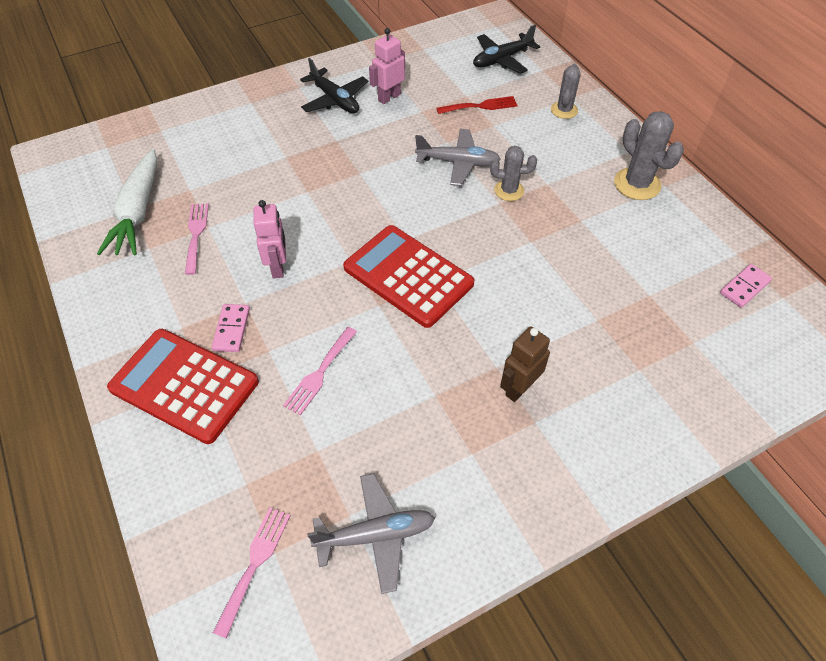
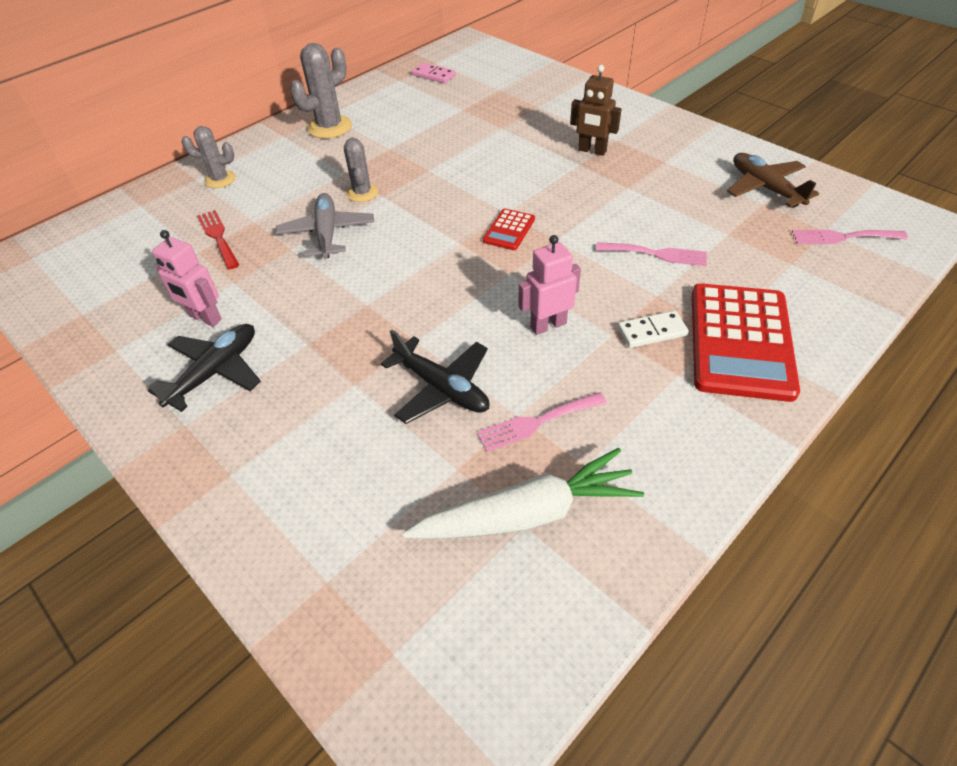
camera: 105 degrees left, 5 degrees down
(231, 329) = (652, 332): pink domino -> white domino
(376, 535) = (765, 188): grey plane -> brown plane
(408, 276) = (509, 230): red calculator -> red calculator, size x0.46
(502, 59) = (116, 238): black plane -> black plane (442, 388)

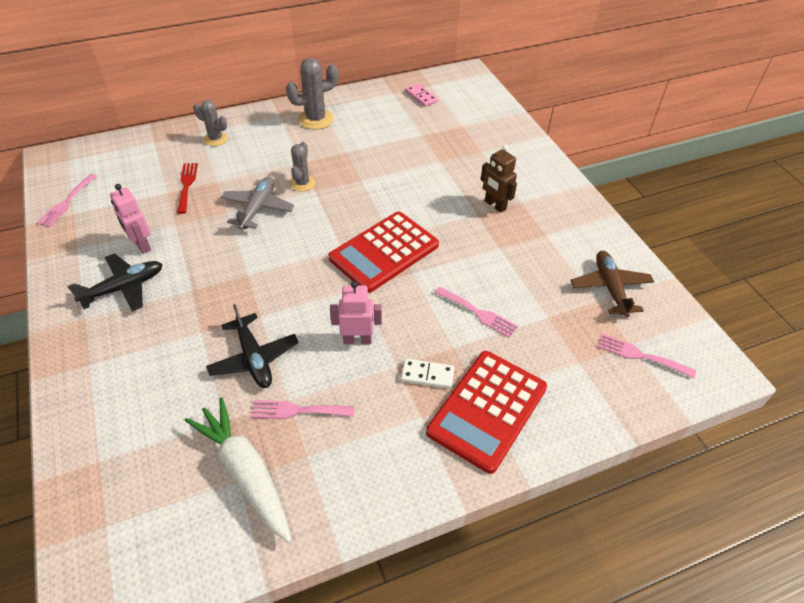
camera: 20 degrees right, 0 degrees up
(64, 305) = (66, 203): none -> pink fork
(509, 230) = (384, 252): red calculator -> red calculator, size x2.17
(527, 514) = (245, 473): white carrot -> white carrot turned 135 degrees counterclockwise

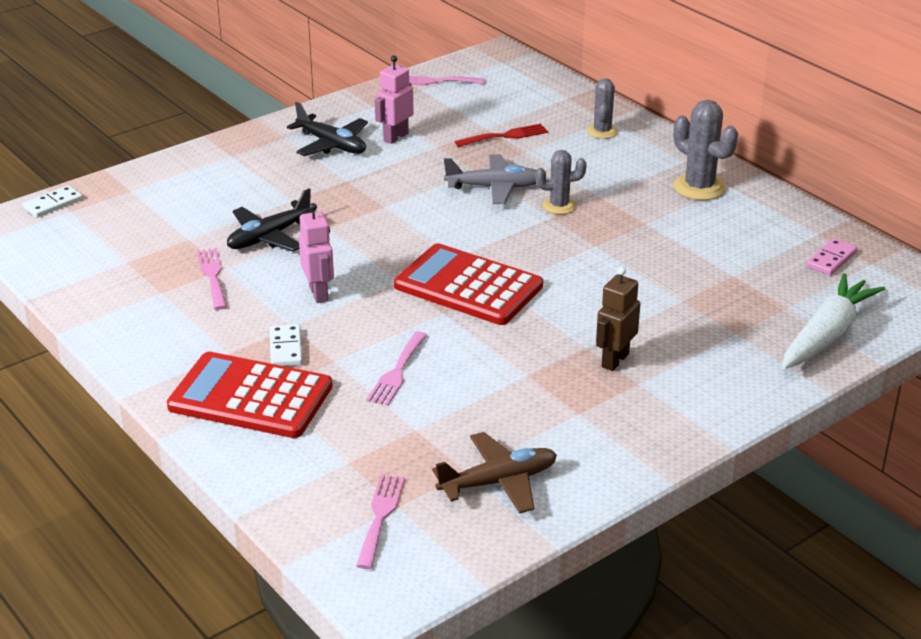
camera: 75 degrees right, 15 degrees down
(79, 544) = (53, 204): none -> white domino
(245, 473) = (135, 263): white carrot -> white carrot (827, 335)

